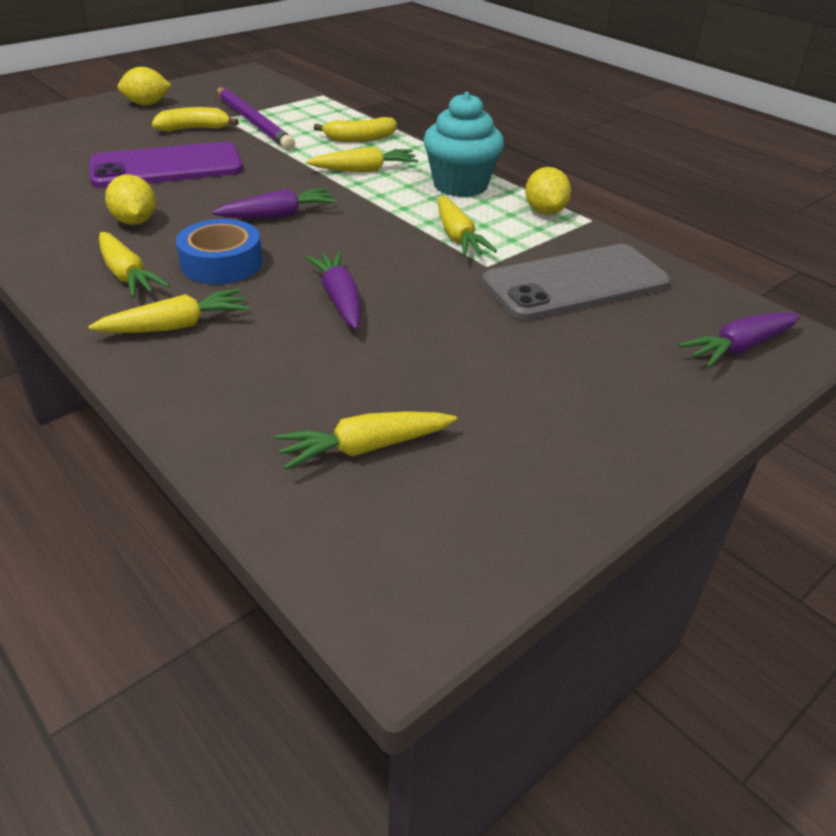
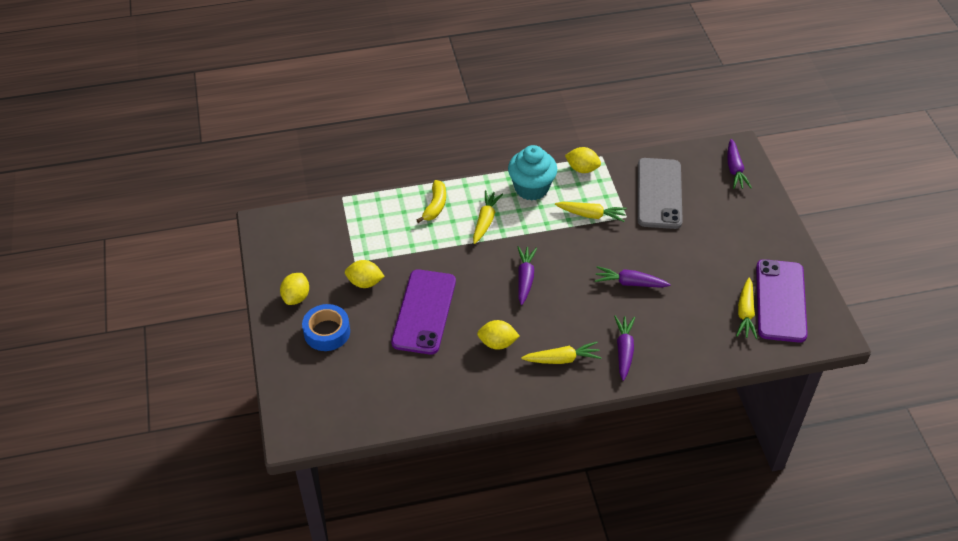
camera: 60 degrees left, 10 degrees up
(176, 326) = (624, 350): yellow carrot -> purple carrot
(194, 129) = (365, 282): yellow banana -> yellow lemon
(221, 263) = (569, 318): blue tape -> blue tape (327, 332)
(253, 122) = (371, 249): purple pencil -> none
(442, 493) = (780, 301): none -> purple phone

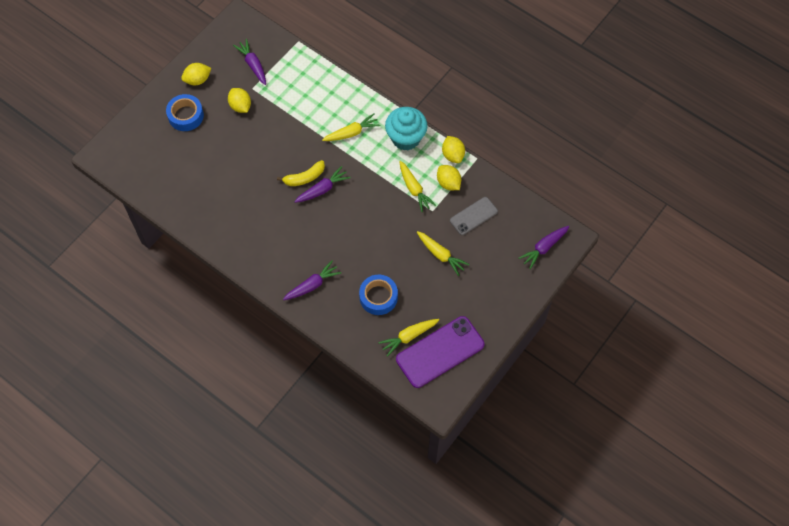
camera: 50 degrees right, 15 degrees up
(424, 312) = (246, 154): purple phone -> none
(435, 206) = (338, 96): yellow banana -> yellow banana (304, 178)
(497, 343) = (256, 211): yellow lemon -> yellow lemon (448, 183)
(562, 359) = (275, 255): yellow carrot -> yellow carrot (441, 255)
(630, 283) = (373, 251): purple carrot -> purple carrot (253, 65)
(659, 193) = (473, 216): grey phone -> grey phone, size x0.58
(683, 309) = (378, 297): none -> blue tape

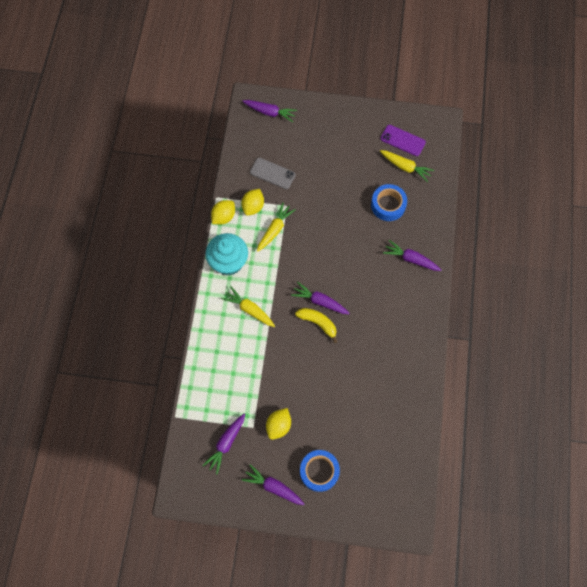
camera: 120 degrees left, 5 degrees up
(197, 80) = (273, 487): yellow lemon -> purple carrot
(440, 352) = (402, 140): purple phone -> purple phone, size x0.58
(441, 255) = (322, 180): yellow carrot -> none

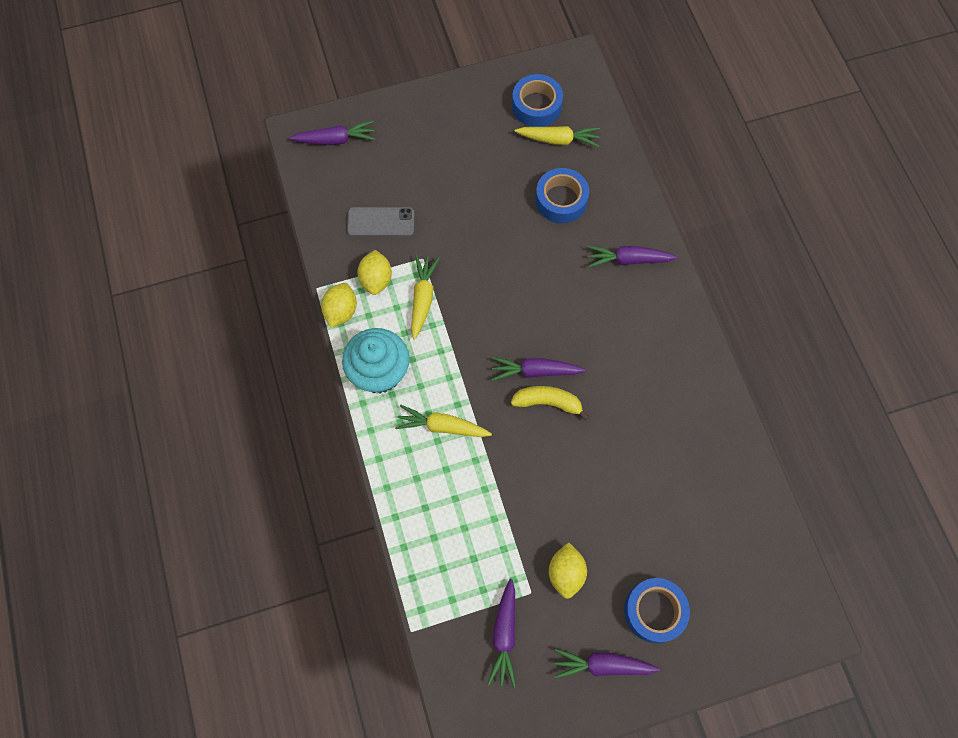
camera: 25 degrees left, 0 degrees up
(402, 140) = (536, 106): purple phone -> blue tape

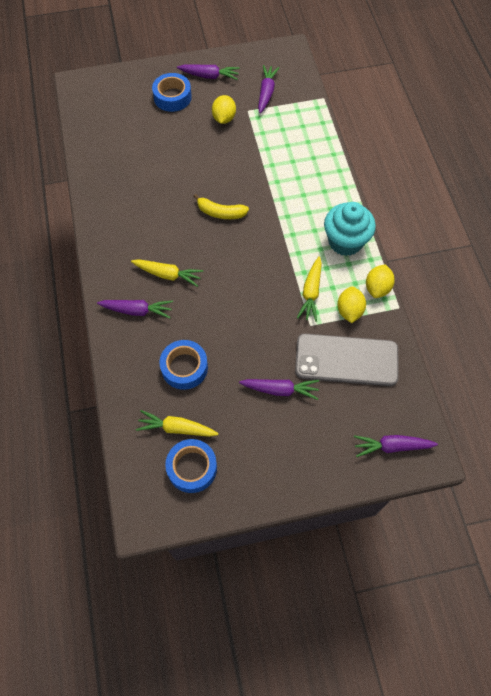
camera: 175 degrees left, 5 degrees down
(381, 222) = (346, 360): grey phone -> grey phone, size x1.72
(442, 426) = (299, 203): yellow carrot -> yellow carrot (168, 275)
(535, 371) = (227, 233): purple carrot -> purple carrot (280, 390)

